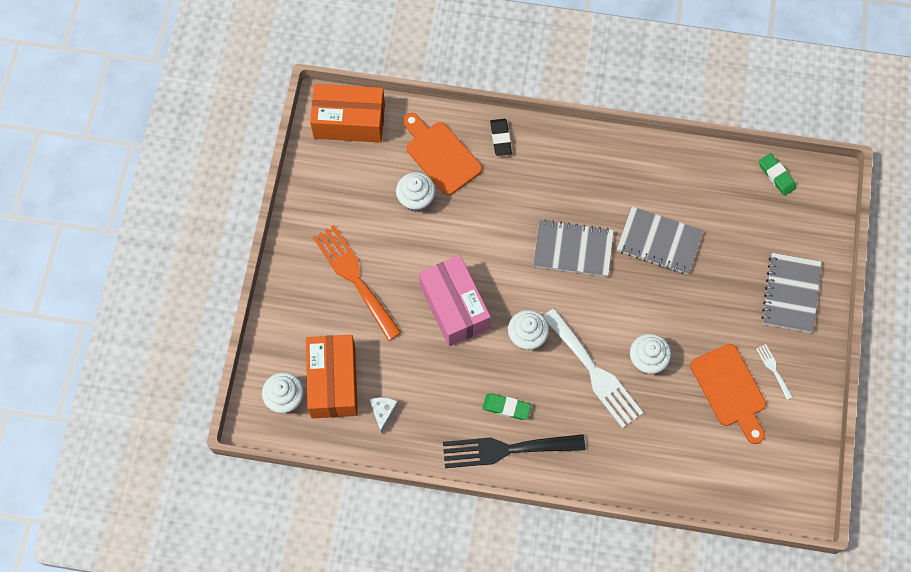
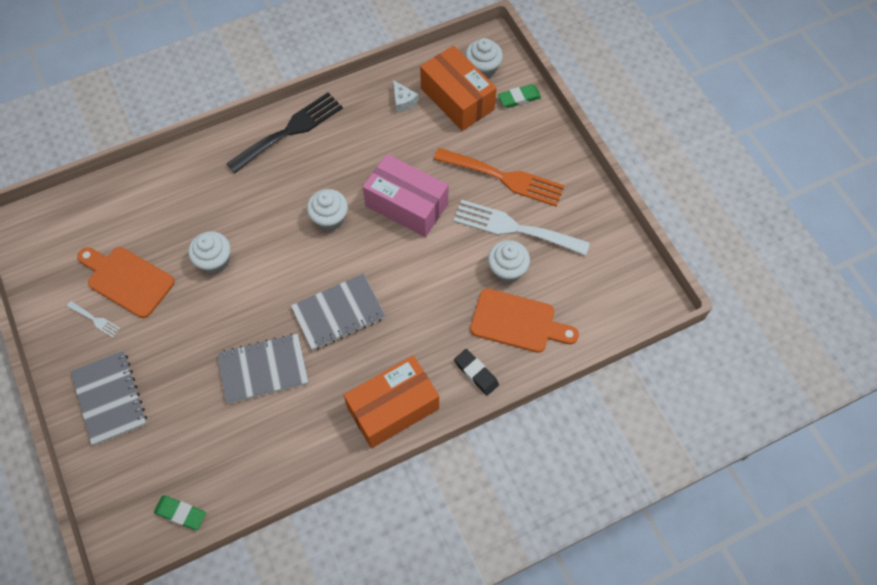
camera: 145 degrees right, 5 degrees down
(349, 121) = (622, 300): orange box -> orange box (393, 408)
(506, 407) = (310, 158): green eraser -> green eraser (519, 98)
(594, 372) = (254, 225): white fork -> white fork (514, 228)

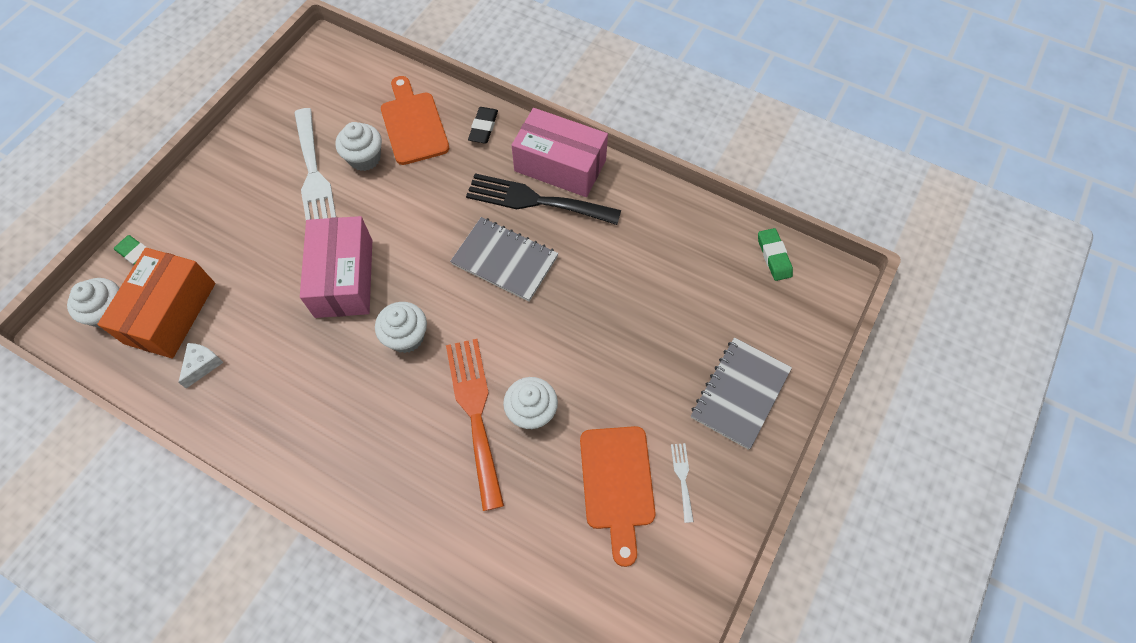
camera: 125 degrees left, 0 degrees up
(263, 369) = (606, 283): grey notebook -> none
(290, 130) = (314, 458): black fork -> black fork (535, 200)
(393, 408) = (560, 165): orange box -> pink box
(504, 177) = (257, 214): orange fork -> orange fork (475, 413)

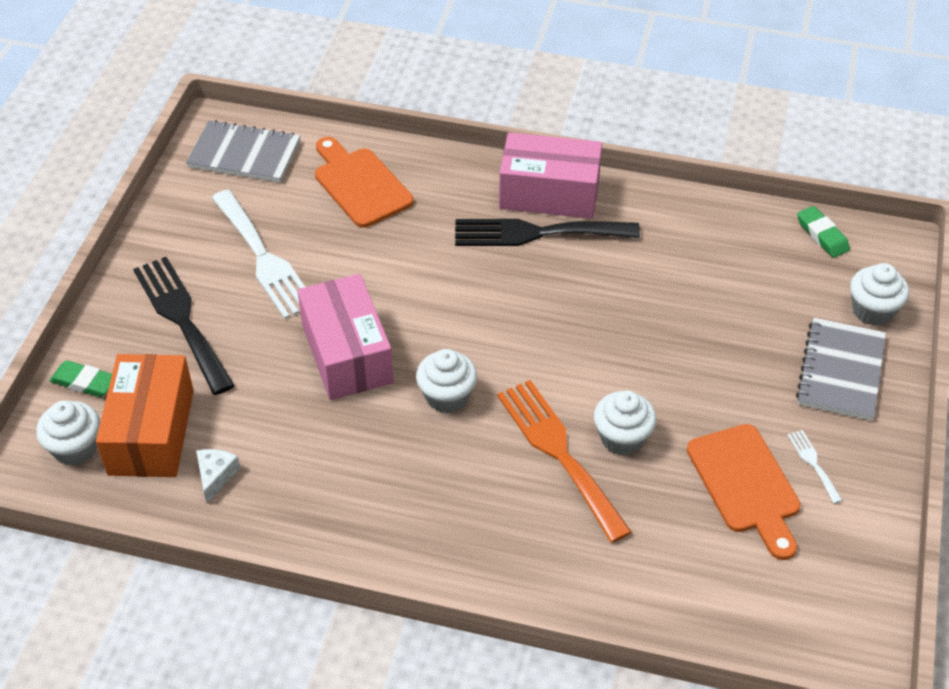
camera: 15 degrees left, 15 degrees down
(232, 216) = (181, 319): none -> black fork
(364, 158) = (317, 229): white cupcake -> white cupcake (872, 310)
(483, 127) = (444, 172): black eraser -> none
(505, 260) = (527, 298): grey notebook -> grey notebook (244, 154)

